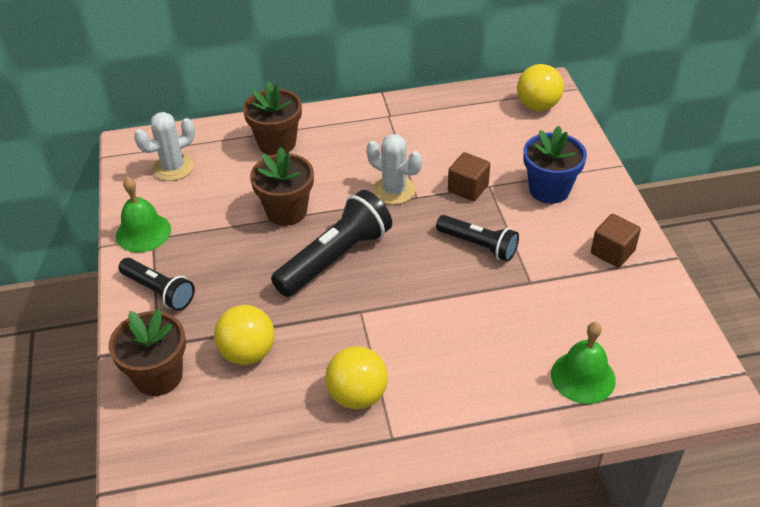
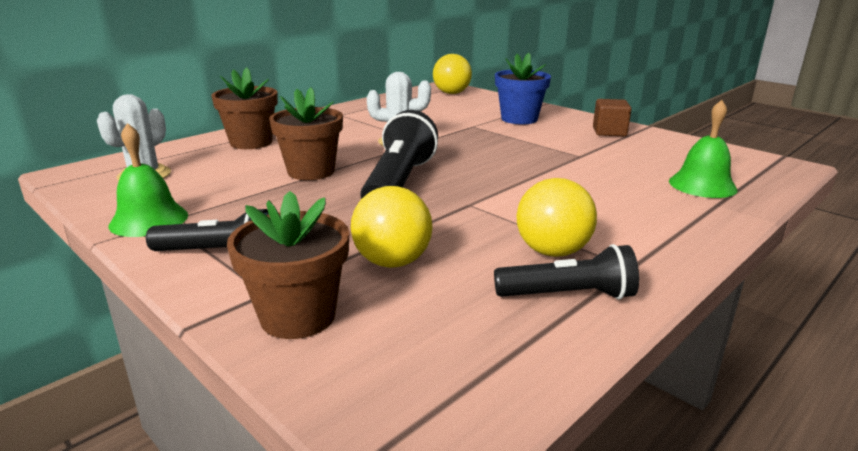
camera: 35 degrees left, 20 degrees down
(468, 188) = (459, 129): brown cube -> none
(478, 245) = (512, 150): black flashlight -> black flashlight (568, 295)

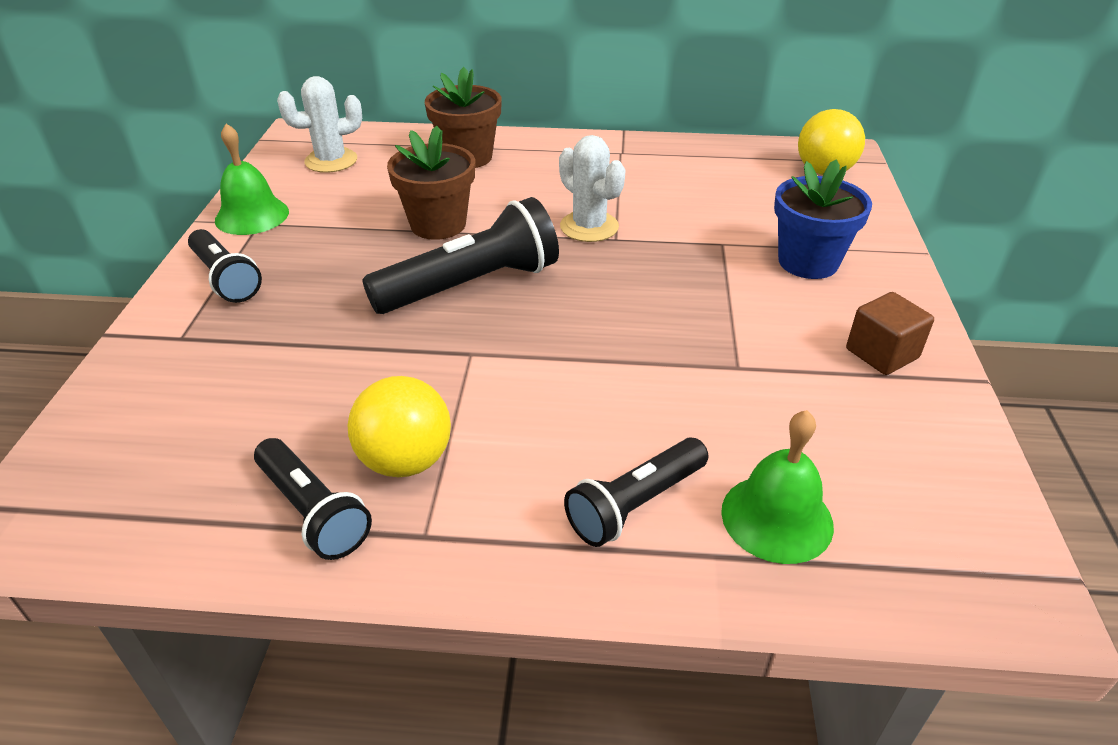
camera: 50 degrees right, 15 degrees up
(298, 316) = (154, 373): brown flower pot -> none
(392, 262) = (288, 371): yellow ball -> none
(662, 208) = (635, 504): none -> black flashlight

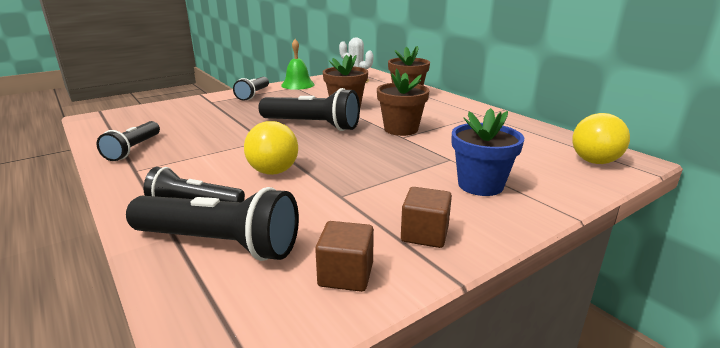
camera: 50 degrees right, 15 degrees down
(406, 461) = (178, 153): yellow ball -> yellow ball (273, 171)
(589, 227) = (401, 129): white cactus -> brown flower pot
(777, 518) = (219, 244): green bell -> black flashlight
(922, 444) = (346, 275): none -> brown cube

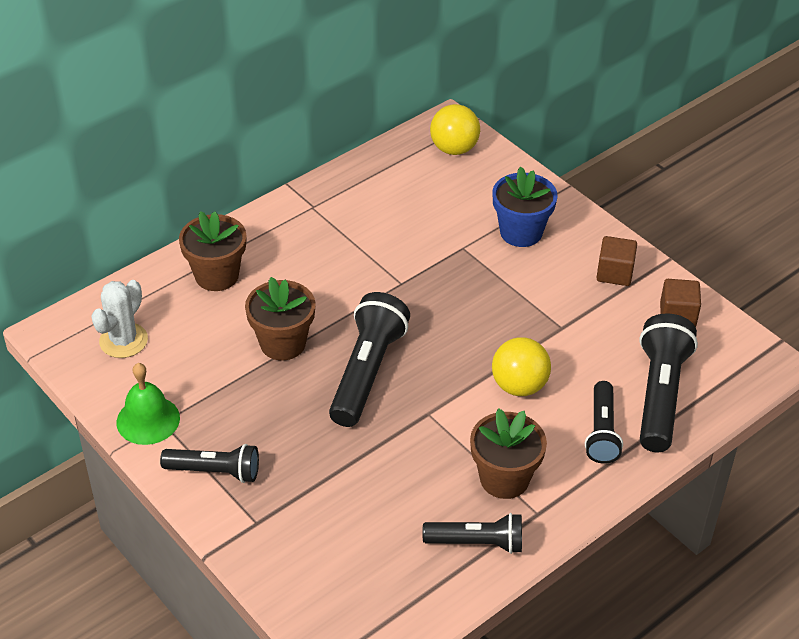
camera: 95 degrees left, 20 degrees up
(401, 129) = (375, 284): brown flower pot -> brown flower pot (504, 479)

